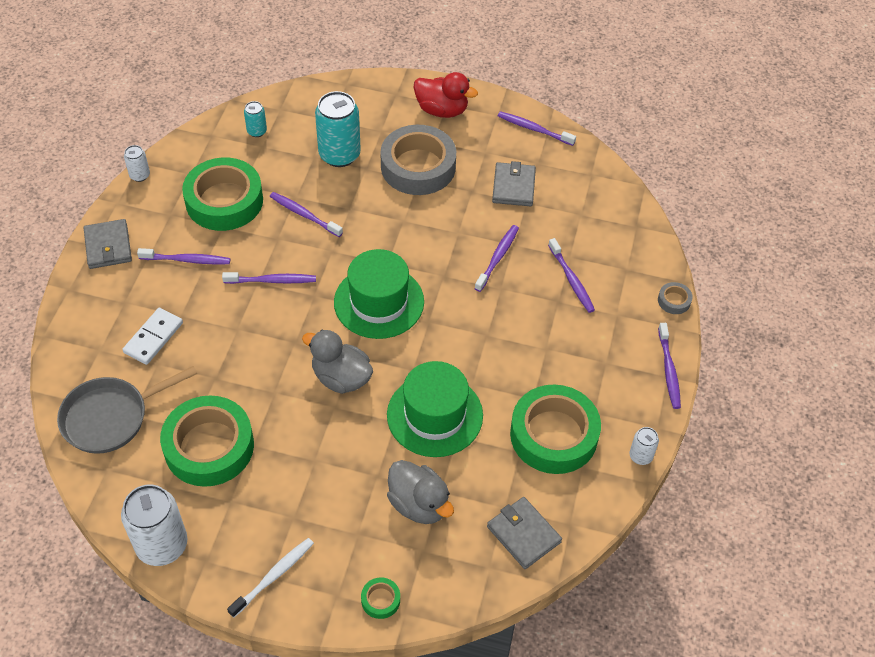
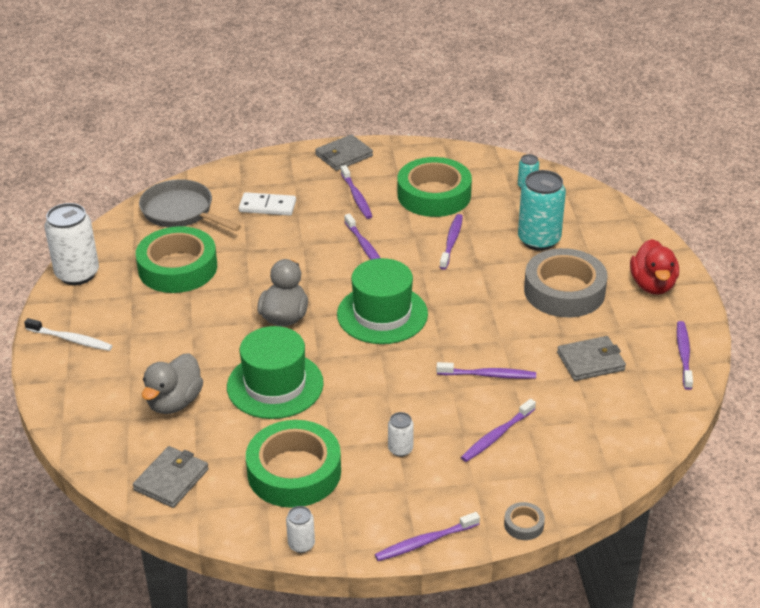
camera: 70 degrees right, 15 degrees down
(140, 175) = (428, 145): white can -> white can (400, 449)
(380, 600) = (70, 406): green tape -> none

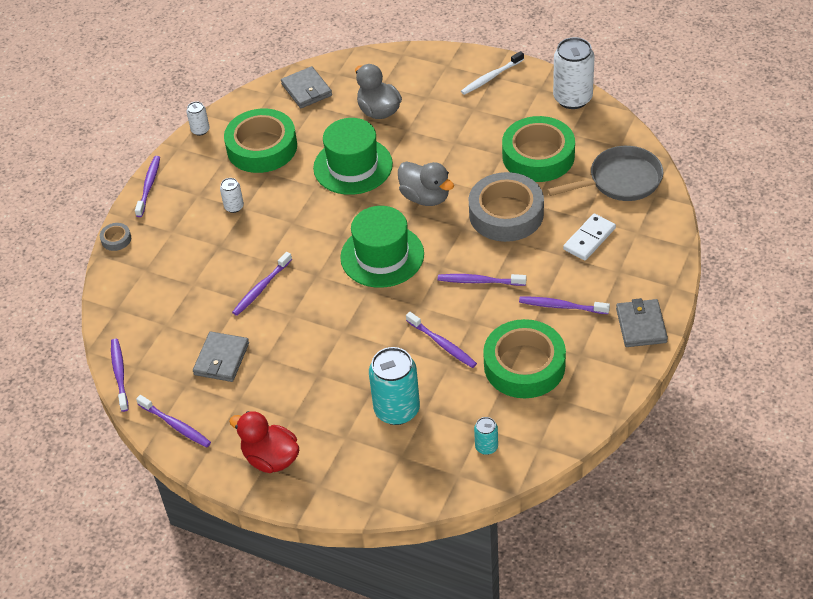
camera: 125 degrees right, 10 degrees up
(497, 435) = (200, 263): purple toothbrush -> purple toothbrush (119, 374)
(564, 291) = (315, 389): grey tape -> grey tape (506, 214)

